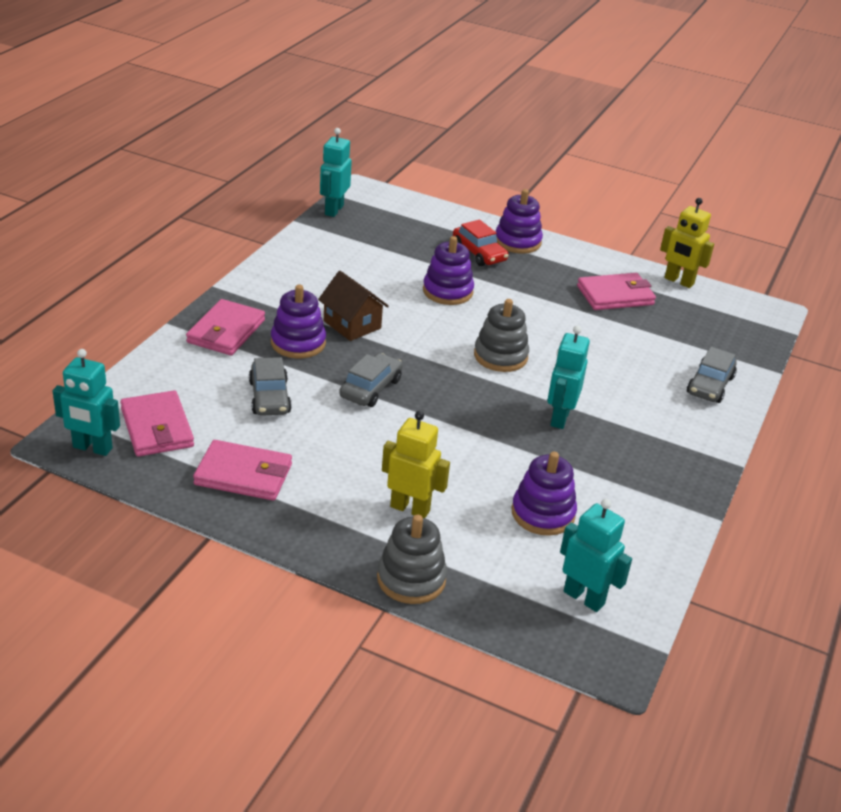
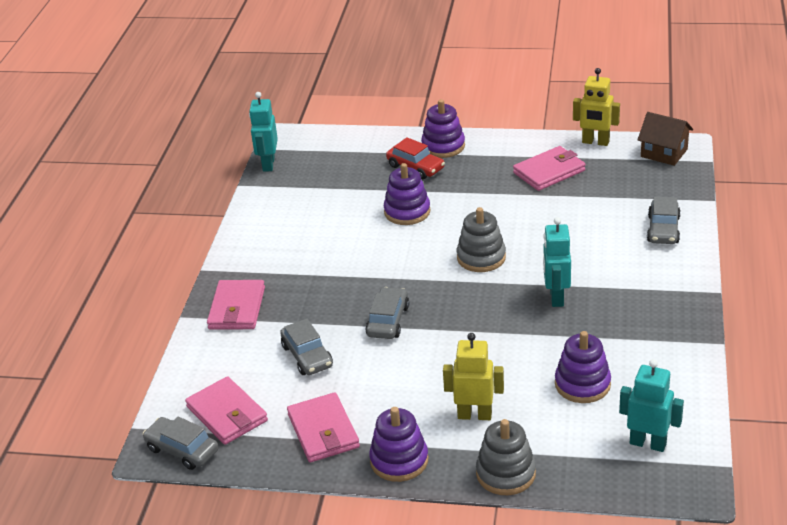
camera: 10 degrees left, 0 degrees up
(92, 448) = (182, 450): turquoise robot -> grey car
(243, 475) = (323, 431): pink wallet -> pink wallet turned 75 degrees clockwise
(298, 343) = (304, 299): purple stacking toy -> purple stacking toy (399, 460)
(352, 324) = (342, 268): brown house -> brown house (664, 153)

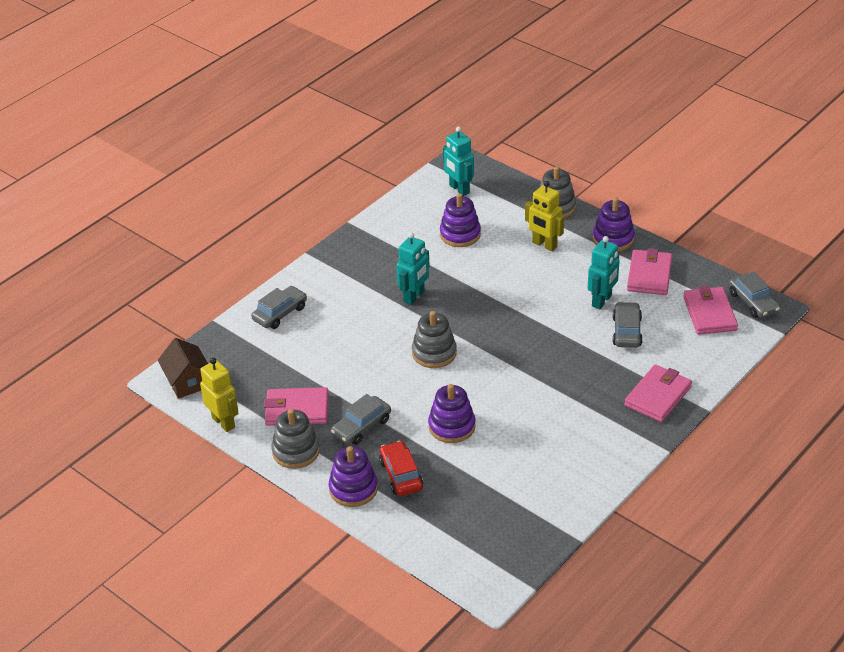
camera: 150 degrees left, 5 degrees up
(268, 164) = (534, 555): turquoise robot -> turquoise robot (602, 301)
(388, 321) = (548, 332): grey car -> grey car (361, 426)
(515, 148) = (296, 451): none -> grey stacking toy

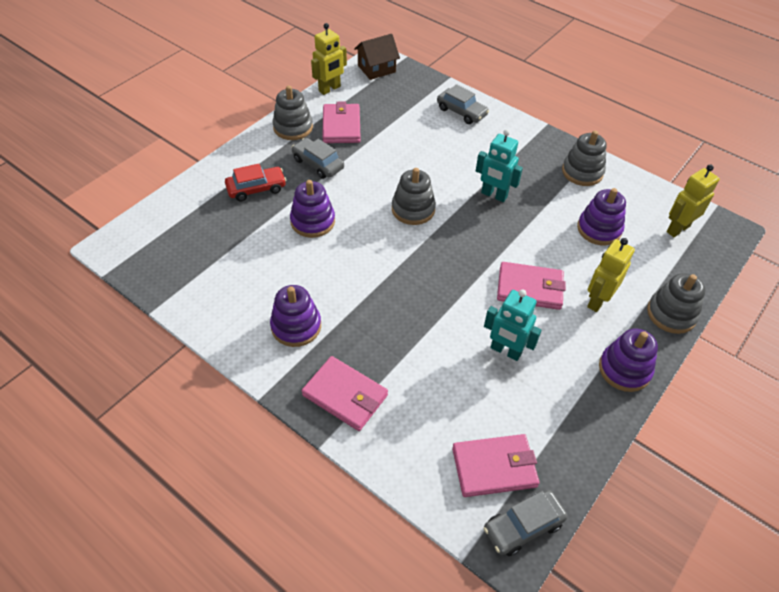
camera: 85 degrees right, 10 degrees up
(353, 489) = (245, 161): purple stacking toy -> purple stacking toy (296, 326)
(382, 236) = (582, 172): none -> grey stacking toy
(459, 189) = (677, 229): turquoise robot -> yellow robot
(626, 331) = (454, 372): grey car -> none
(649, 275) = (560, 404): pink wallet -> pink wallet (530, 288)

